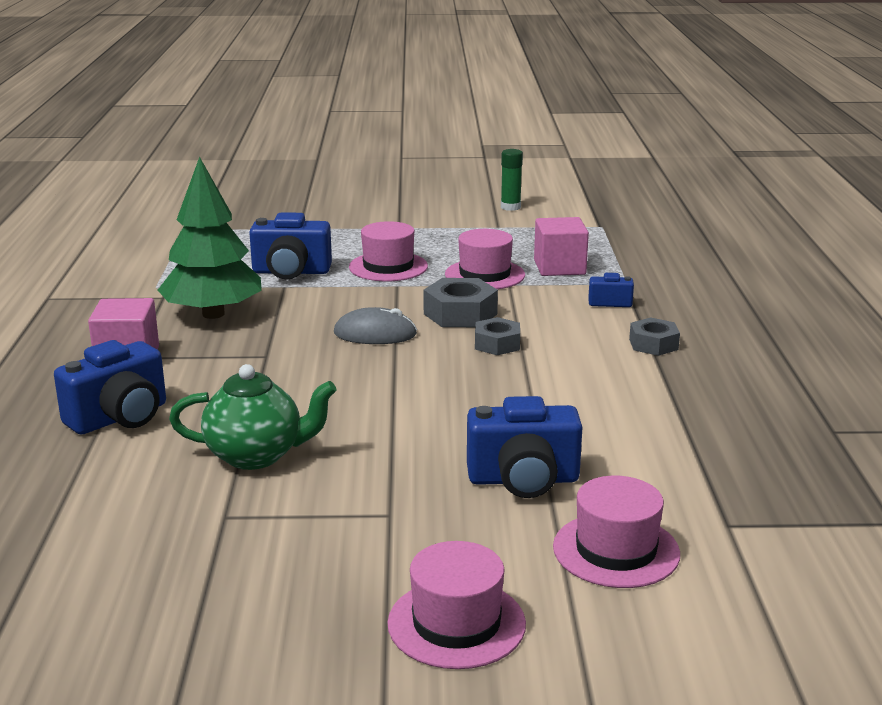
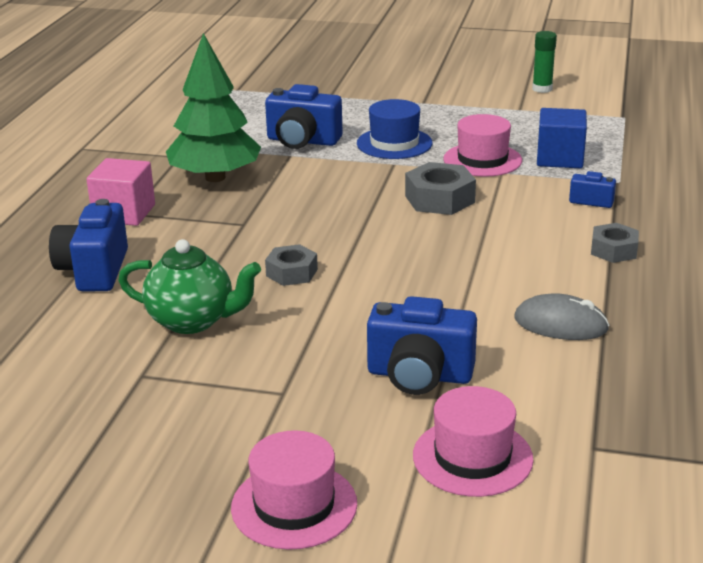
camera: 15 degrees right, 5 degrees up
(120, 418) = (94, 270): blue camera -> blue camera turned 120 degrees clockwise
(375, 334) = (351, 212): grey mouse -> grey mouse (560, 324)
(388, 267) = (394, 143): pink hat -> blue hat
(497, 344) = (460, 234): grey nut -> grey nut (292, 273)
(559, 267) = (559, 158): pink cube -> blue cube

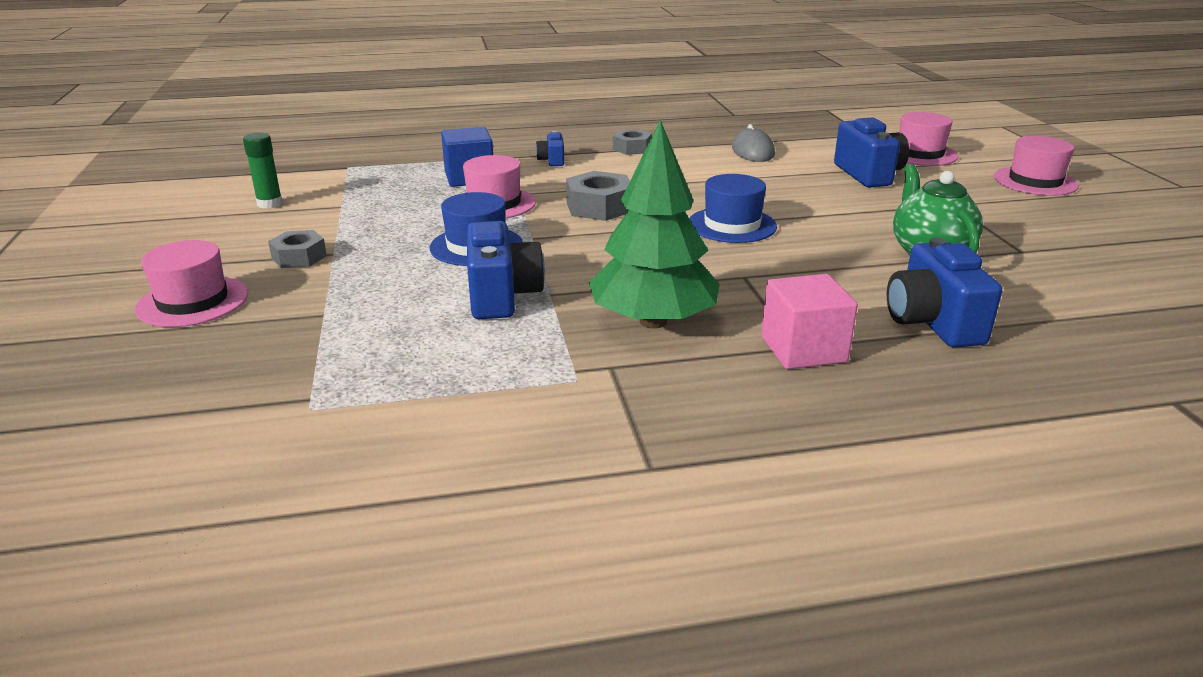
camera: 115 degrees left, 0 degrees up
(94, 270) = (932, 323): blue camera -> blue camera turned 105 degrees clockwise
(292, 273) = (803, 235): grey nut -> grey nut (299, 257)
(345, 246) = (732, 225): none -> blue hat
(381, 69) = (193, 301): none -> pink hat

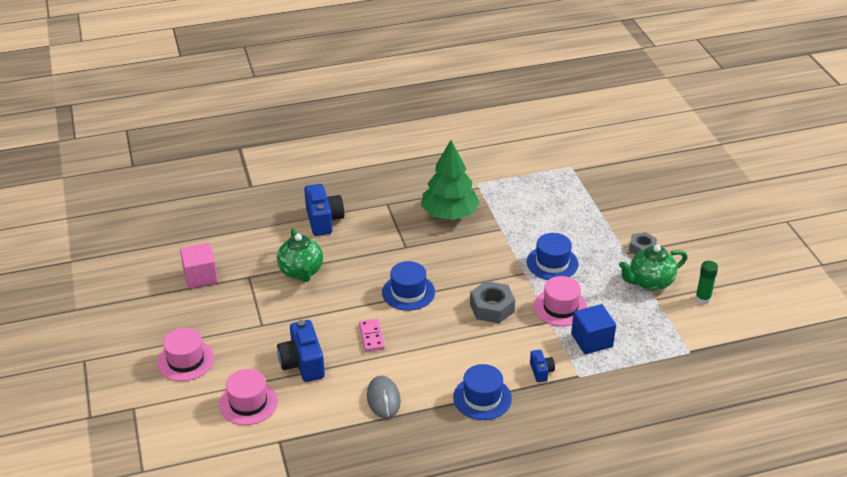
camera: 175 degrees right, 10 degrees up
(193, 301) = (665, 214): pink hat -> none
(331, 221) = (650, 282): none -> green teapot
(502, 296) = (523, 226): blue camera -> none
(632, 148) = (482, 398): grey nut -> blue hat
(781, 190) = (371, 336): none -> pink domino
(803, 349) = (385, 202): pink cube -> pink cube (200, 276)

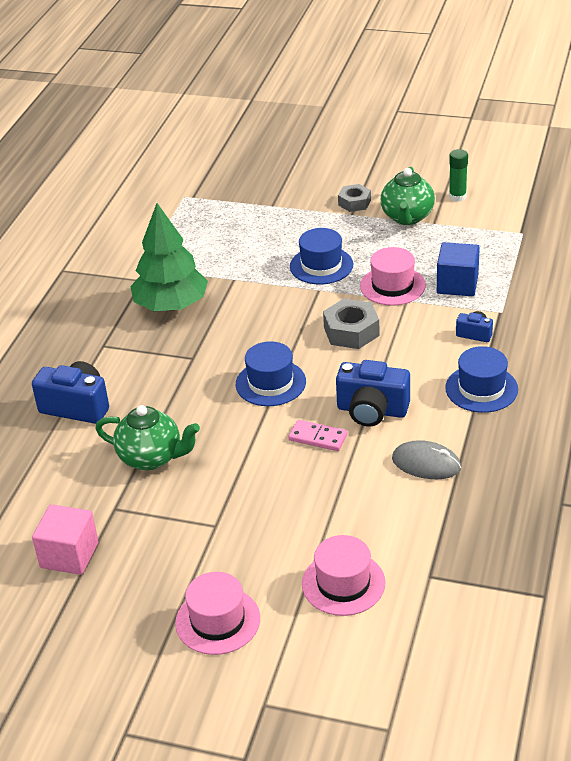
camera: 55 degrees left, 0 degrees up
(302, 363) = (314, 511): blue camera -> blue camera (372, 410)

